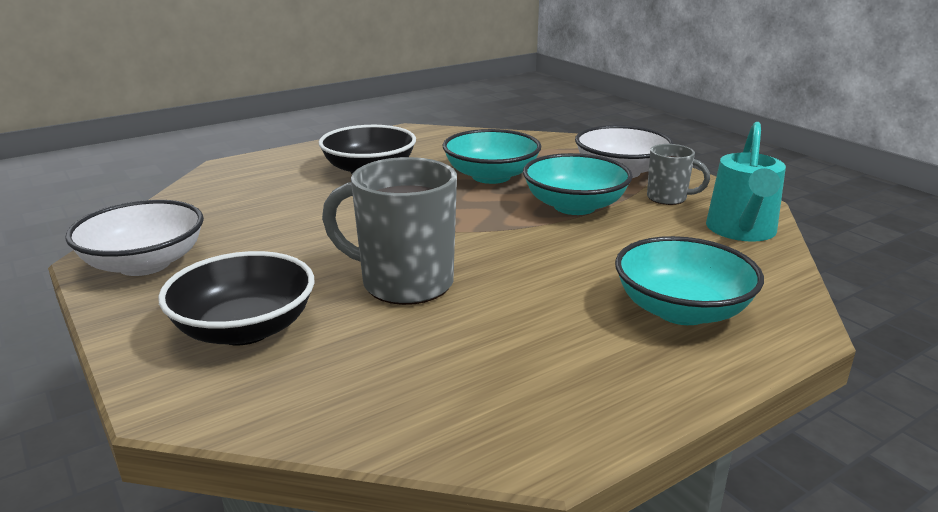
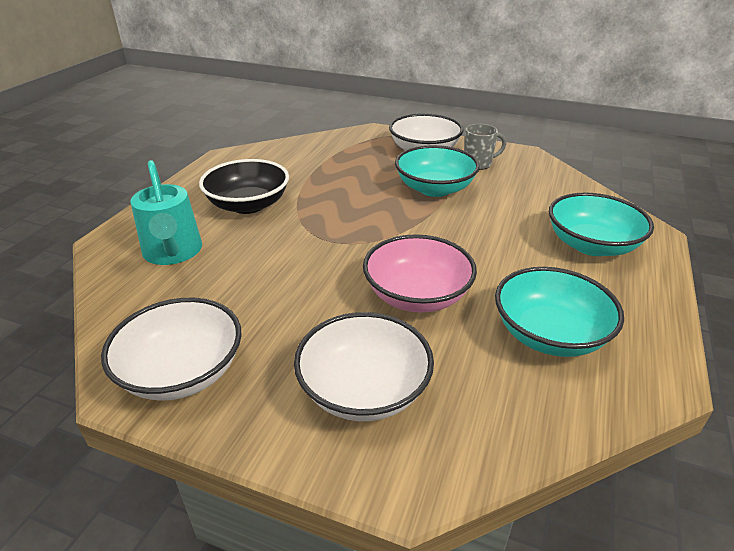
camera: 35 degrees left, 10 degrees up
(245, 329) = (364, 390): black bowl -> white bowl
(404, 283) = (417, 295): grey mug -> pink bowl
(491, 176) = (347, 181): turquoise bowl -> turquoise bowl (549, 334)
(741, 231) = (546, 175): turquoise watering can -> turquoise watering can (173, 252)

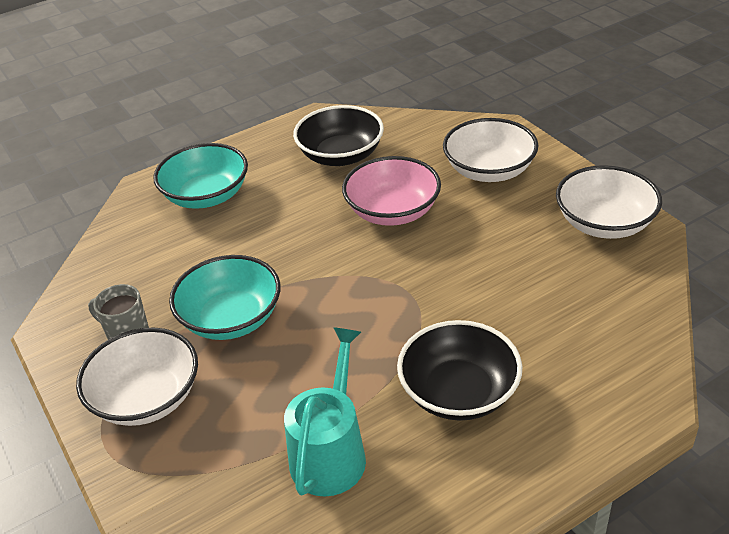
camera: 140 degrees left, 5 degrees up
(173, 252) = (579, 348): turquoise watering can -> turquoise watering can (331, 453)
(549, 334) = (341, 155): turquoise bowl -> black bowl

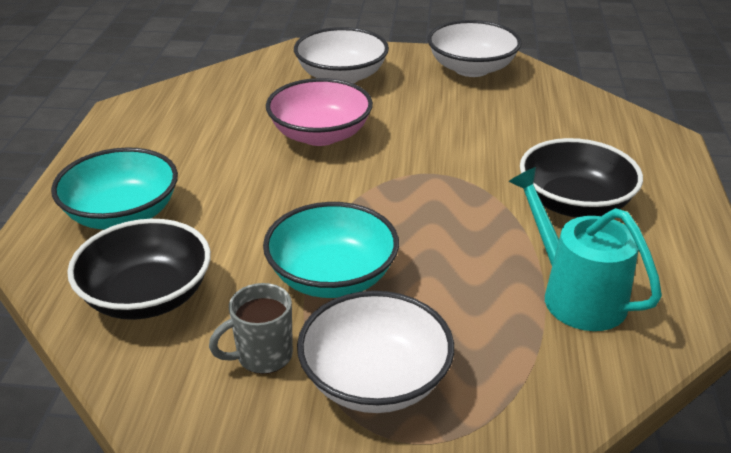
camera: 55 degrees left, 5 degrees down
(341, 155) = (201, 123): black bowl -> black bowl (147, 296)

